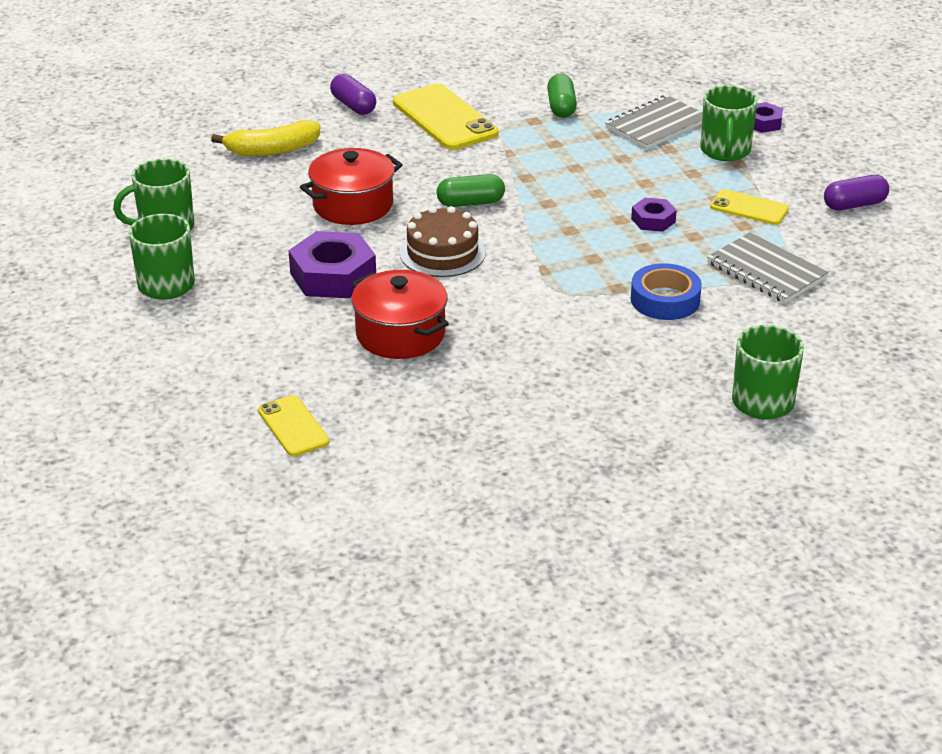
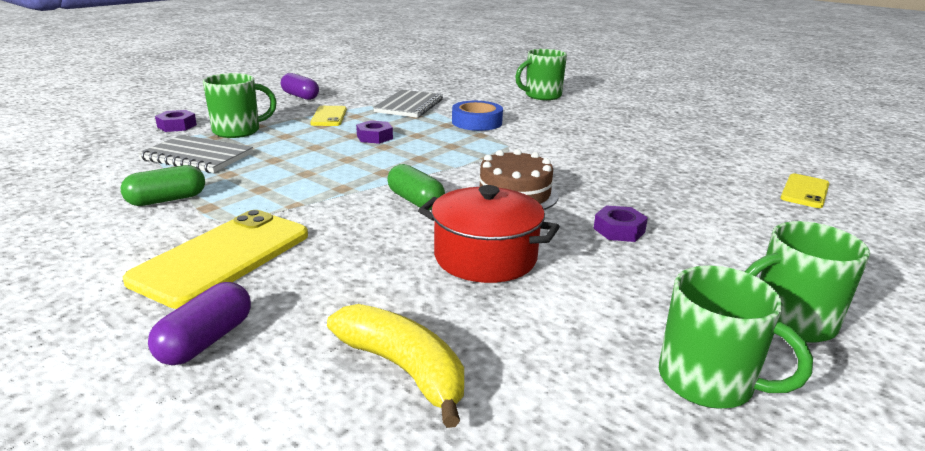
camera: 120 degrees left, 10 degrees down
(333, 275) = (619, 230): purple nut -> purple nut, size x0.53
(400, 334) = (645, 183): red pot -> none

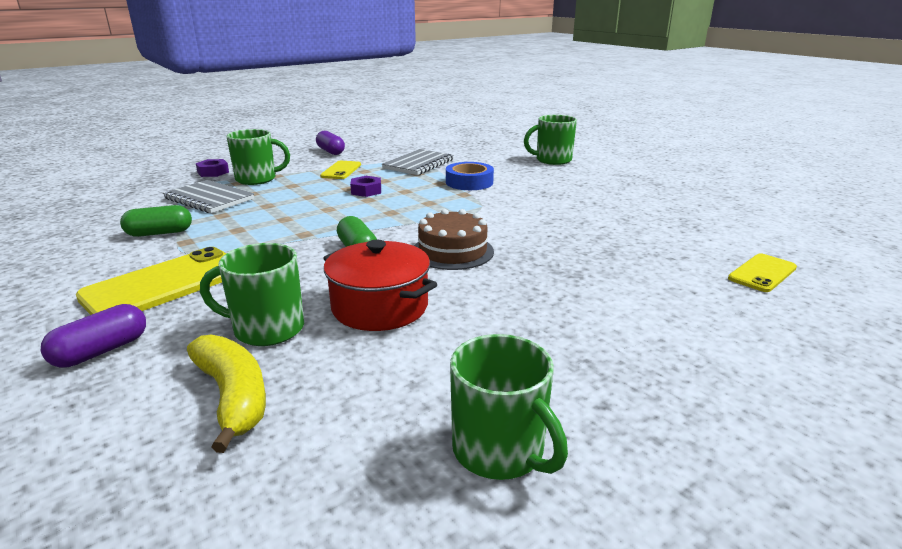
camera: 15 degrees right, 0 degrees up
(619, 230) = (527, 294): purple nut -> none
(790, 321) = (636, 404): green mug -> green mug (267, 329)

